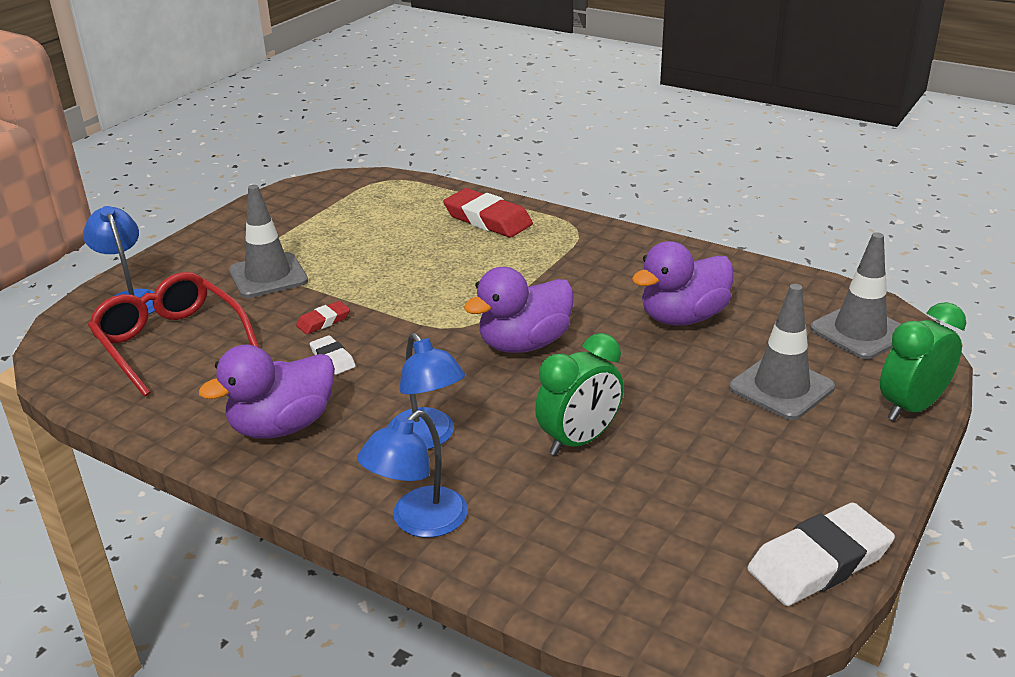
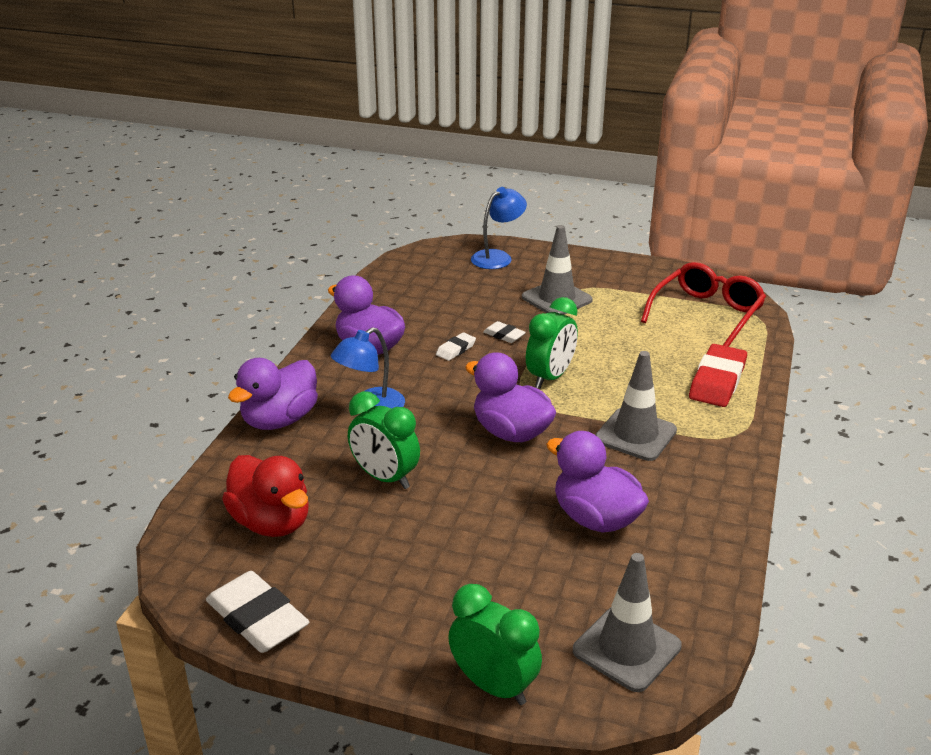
camera: 75 degrees right, 0 degrees up
(170, 342) = (452, 284): red glasses -> red glasses (706, 314)
(323, 321) = (504, 335): red eraser -> white eraser
(418, 521) = (280, 420): blue lamp -> purple duck
(431, 305) = (550, 377): none -> green clock
(644, 541) = (271, 522): none -> red duck
(781, 388) = (497, 590): grey traffic cone -> grey traffic cone (635, 435)

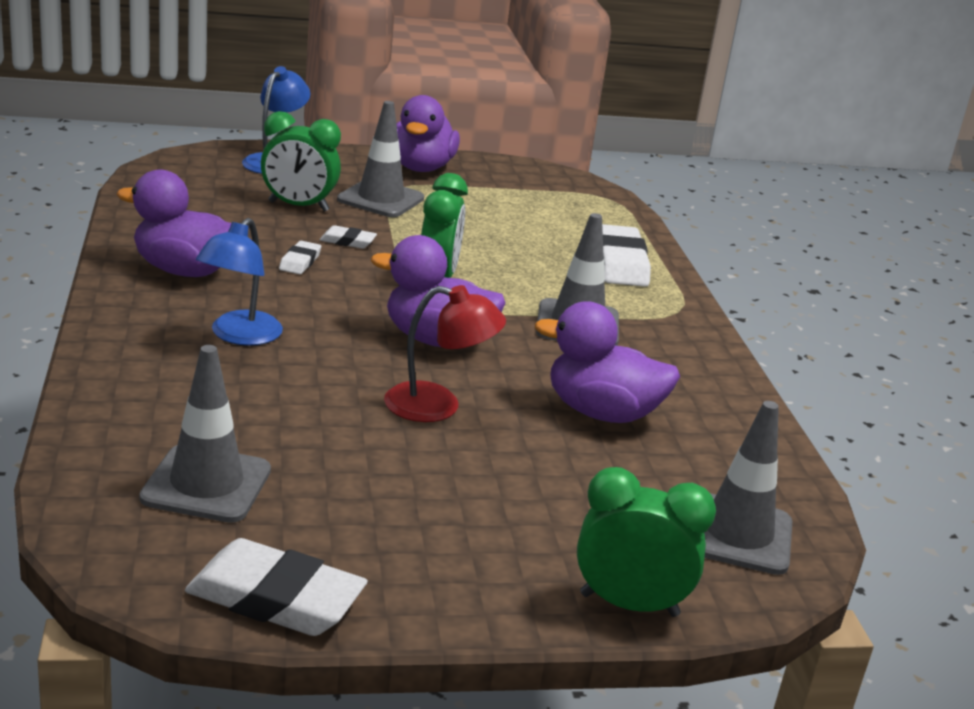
camera: 30 degrees left, 5 degrees down
(271, 522) = (206, 484): red duck -> grey traffic cone
(280, 420) = (123, 365): purple duck -> purple duck (421, 168)
(385, 478) = (320, 410): green clock -> green clock (298, 206)
(471, 489) = (438, 406): none -> red lamp
(706, 314) = (558, 201): red glasses -> none
(717, 381) = (619, 263): red eraser -> white eraser

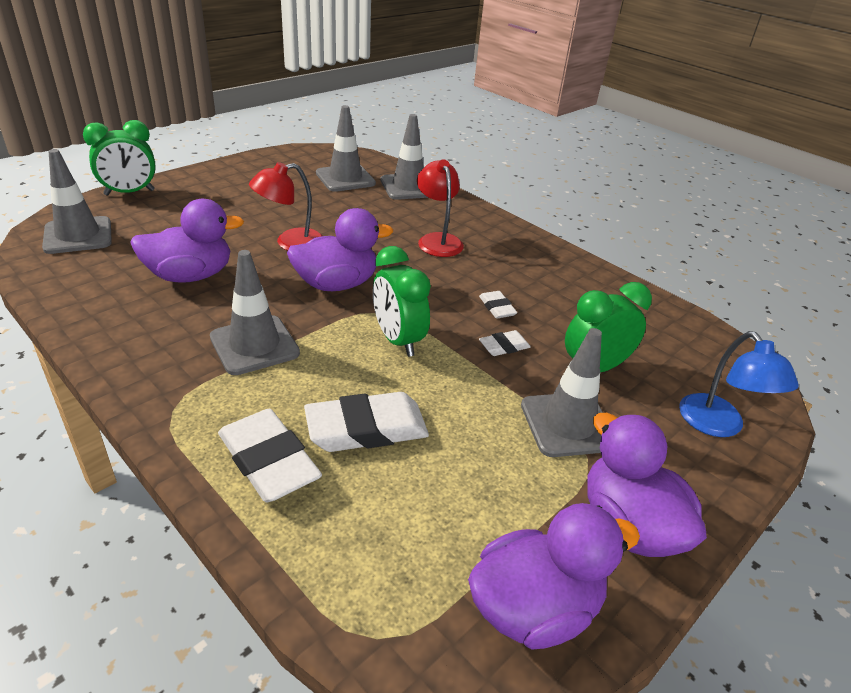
camera: 145 degrees right, 10 degrees up
(129, 423) = (408, 187): none -> grey traffic cone
(184, 271) = (534, 267): purple duck -> purple duck (534, 608)
(239, 336) = (437, 240): blue lamp -> red lamp
(275, 598) = (273, 158): white eraser -> white eraser (366, 428)

